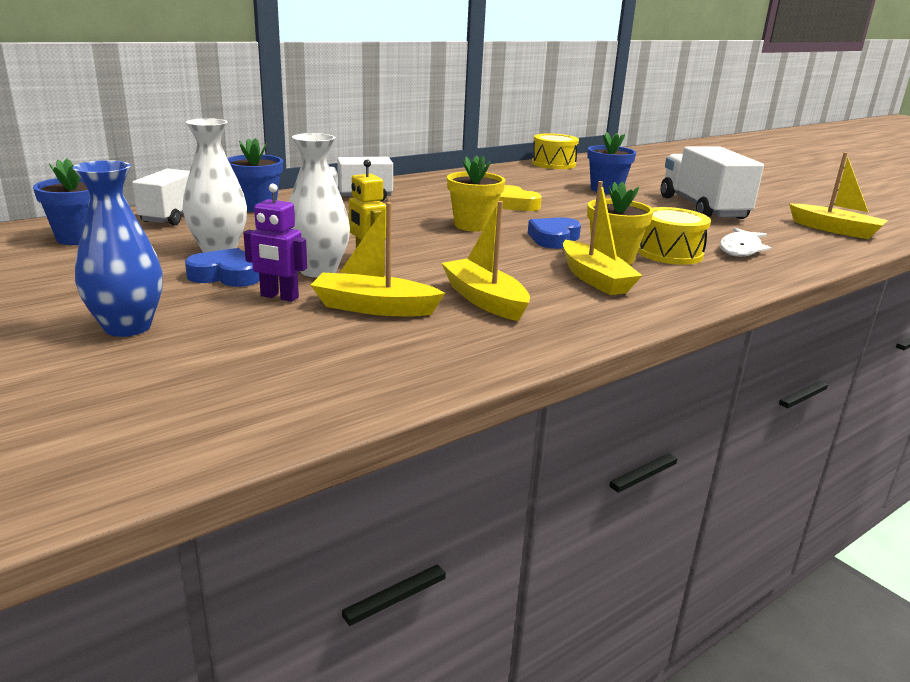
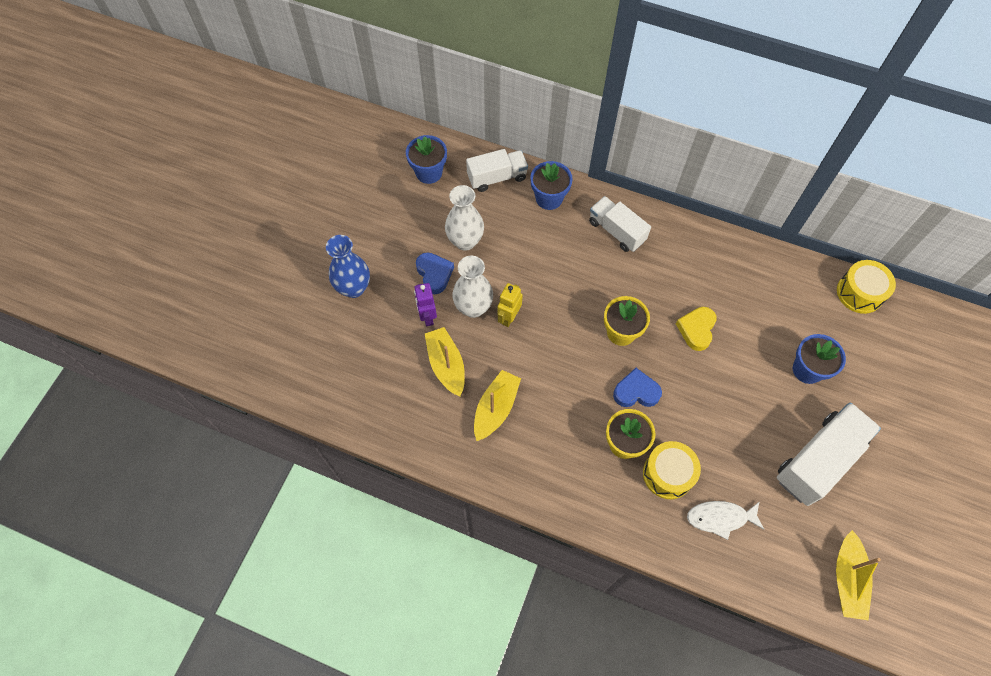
camera: 60 degrees right, 40 degrees up
(595, 279) = (575, 449): yellow boat -> none

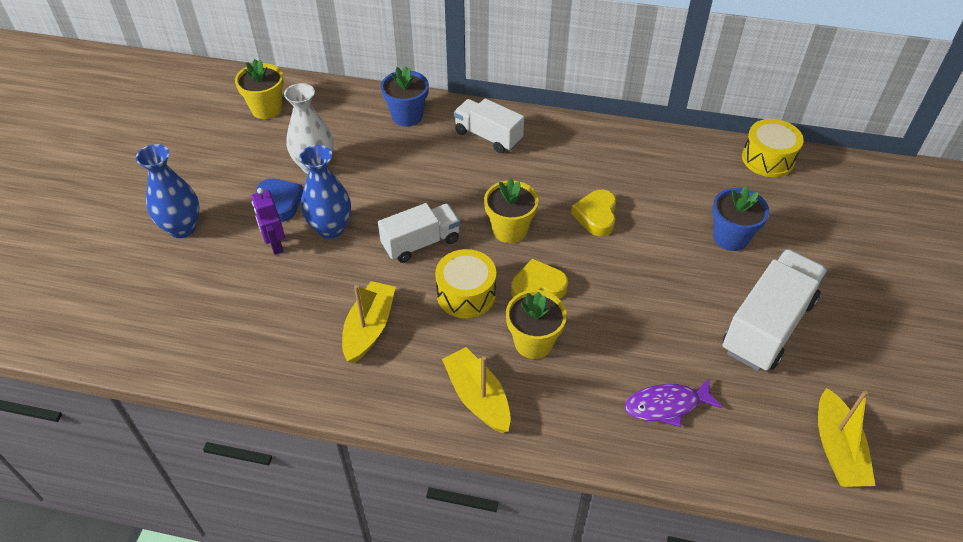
camera: 10 degrees left, 15 degrees down
(429, 172) = (266, 109): blue flower pot -> yellow flower pot
(446, 365) = (303, 291): yellow boat -> yellow boat (477, 397)
(473, 307) = (330, 228): white vase -> blue vase
(497, 177) = (345, 104): white truck -> white truck (421, 243)
(509, 317) = (374, 233): yellow robot -> none
(636, 392) = (538, 286): blue heart -> yellow heart
(668, 474) = (592, 367): yellow drum -> yellow drum (466, 294)
(720, 518) = (666, 405): white fish -> purple fish

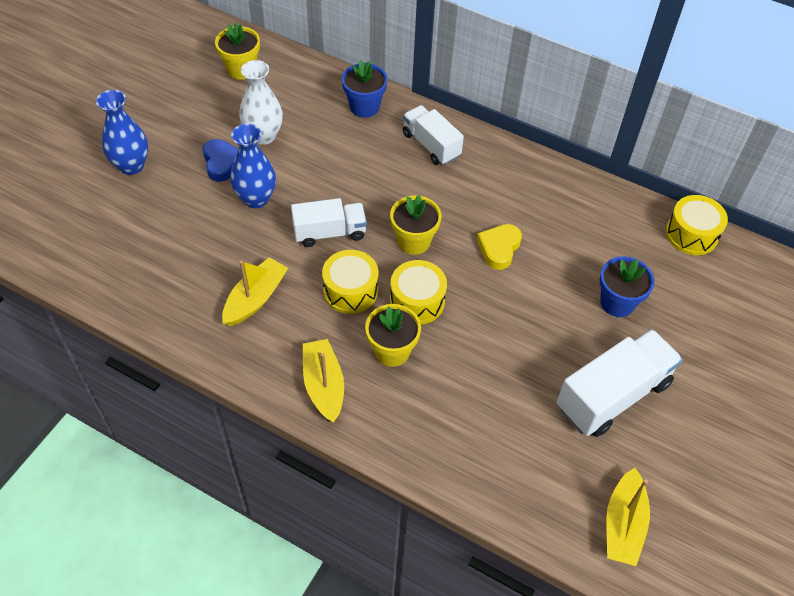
camera: 15 degrees right, 5 degrees up
(275, 245) = (203, 201): purple robot -> none
(538, 286) = (417, 301): yellow heart -> yellow drum
(666, 405) = (486, 440): purple fish -> none

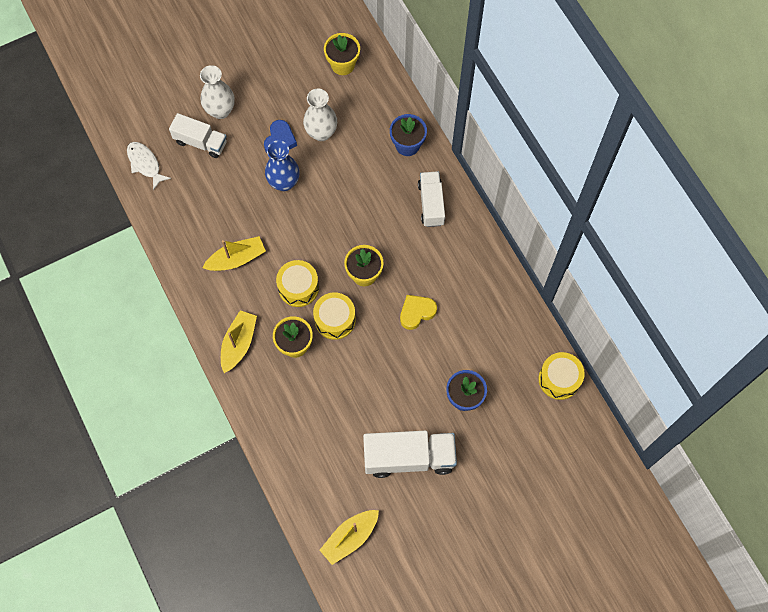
camera: 35 degrees right, 15 degrees up
(72, 257) = (145, 164): none -> white fish
(131, 166) = (220, 110): blue vase -> white vase
(329, 233) = (314, 236): white truck -> white truck (201, 142)

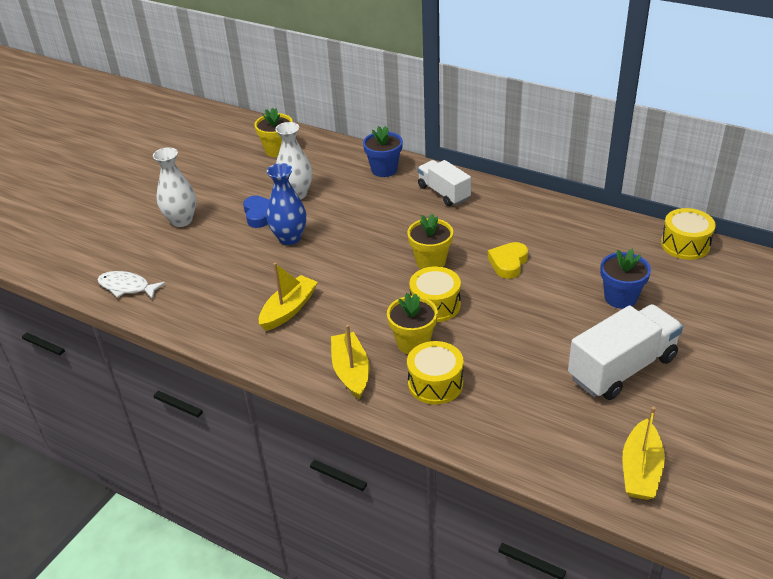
camera: 30 degrees left, 30 degrees down
(201, 142) = (178, 248): white truck -> none
(298, 287) = (374, 300): yellow drum -> yellow drum (435, 383)

